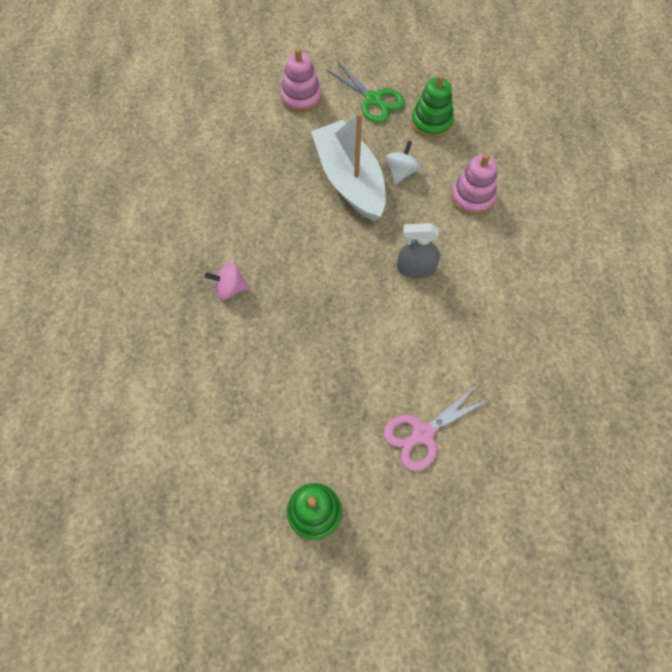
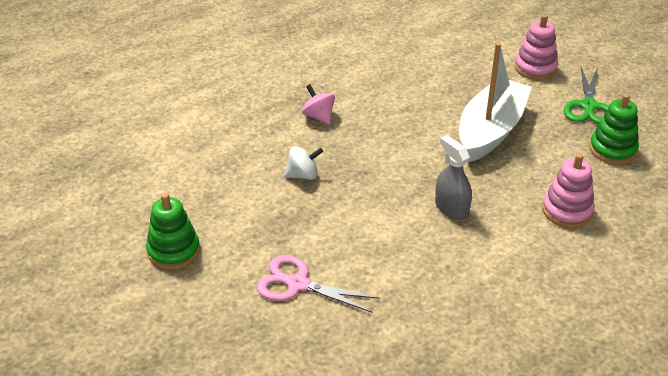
camera: 55 degrees right, 25 degrees down
(401, 172) = (536, 155): white spinning top -> white spinning top (303, 175)

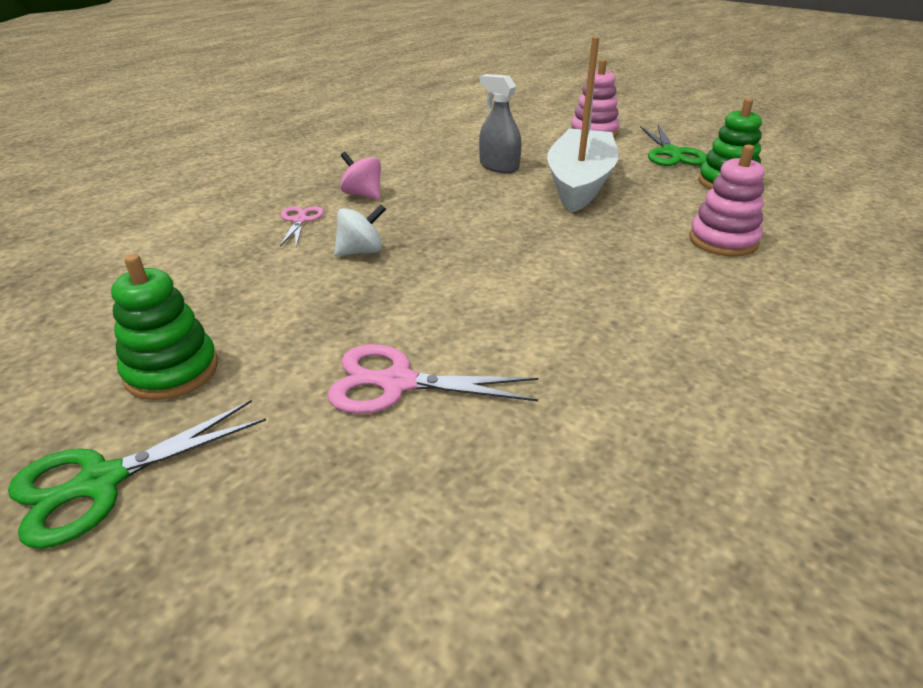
camera: 15 degrees left, 5 degrees down
(136, 312) = (101, 482): none -> green scissors
(268, 137) = (300, 220): none -> pink scissors
(451, 208) = (579, 258): grey spray bottle -> grey spray bottle (499, 166)

